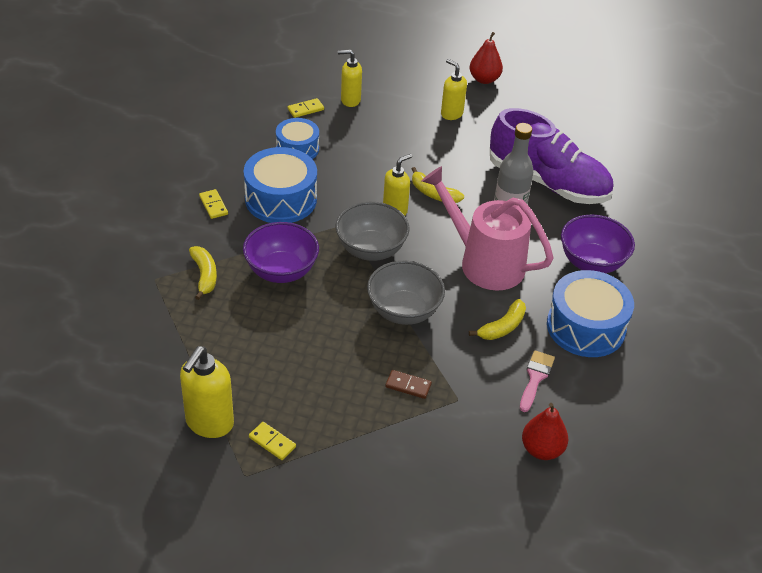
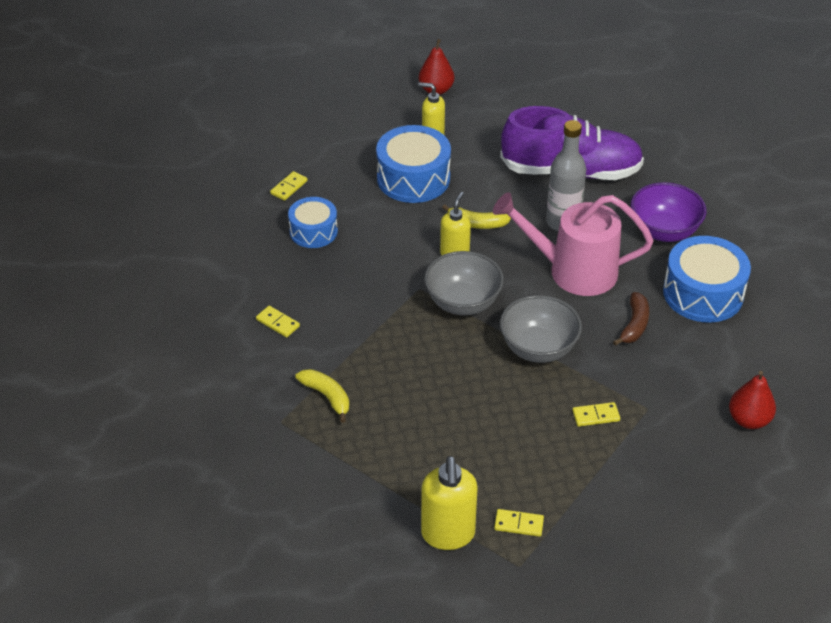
camera: 25 degrees left, 0 degrees up
(281, 199) = (338, 289): blue drum -> blue drum (413, 178)
(281, 271) = (396, 360): purple bowl -> none
(350, 100) = (325, 161): yellow soap dispenser -> none
(408, 385) = (596, 416): brown domino -> yellow domino
(502, 327) = (634, 325): yellow banana -> brown banana
(535, 377) = (696, 358): pink brush -> none

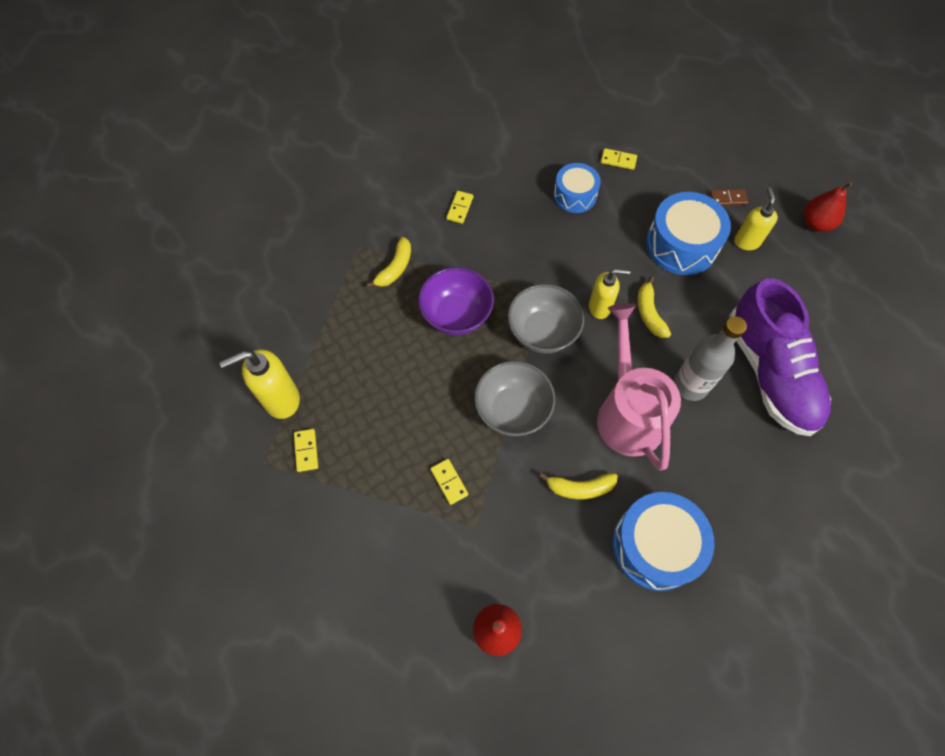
camera: 70 degrees right, 20 degrees up
(379, 132) = (728, 199): none -> brown domino
(634, 325) = (580, 488): brown banana -> yellow banana
(664, 231) = (728, 485): purple bowl -> purple bowl (456, 315)

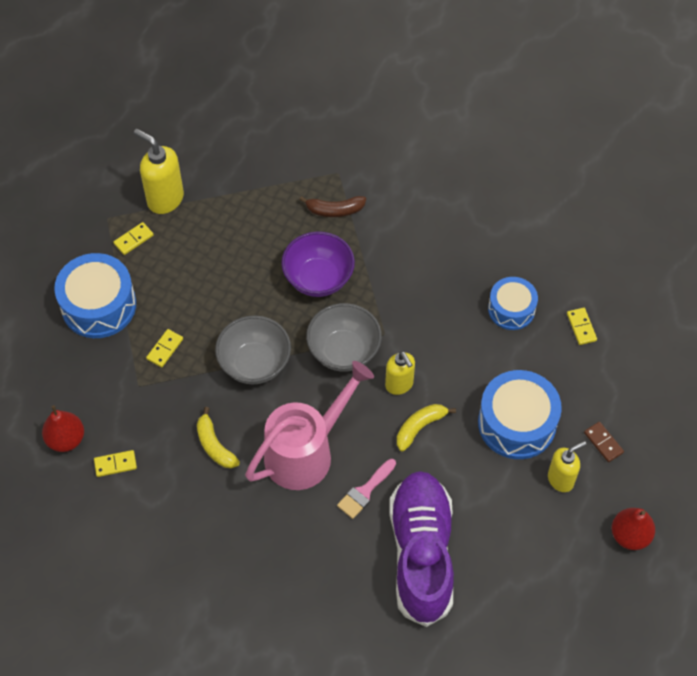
camera: 60 degrees right, 5 degrees down
(395, 268) = (335, 210): yellow banana -> brown banana
(460, 208) = (431, 226): yellow domino -> yellow domino (115, 464)
(655, 545) = (196, 523): blue drum -> blue drum (99, 305)
(690, 385) = (365, 491): grey bottle -> pink brush
(770, 372) = (421, 553): purple shoe -> purple shoe turned 135 degrees clockwise

